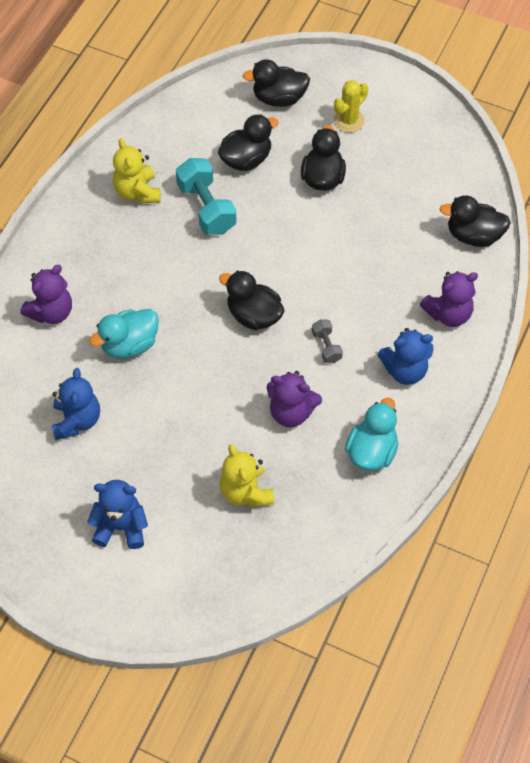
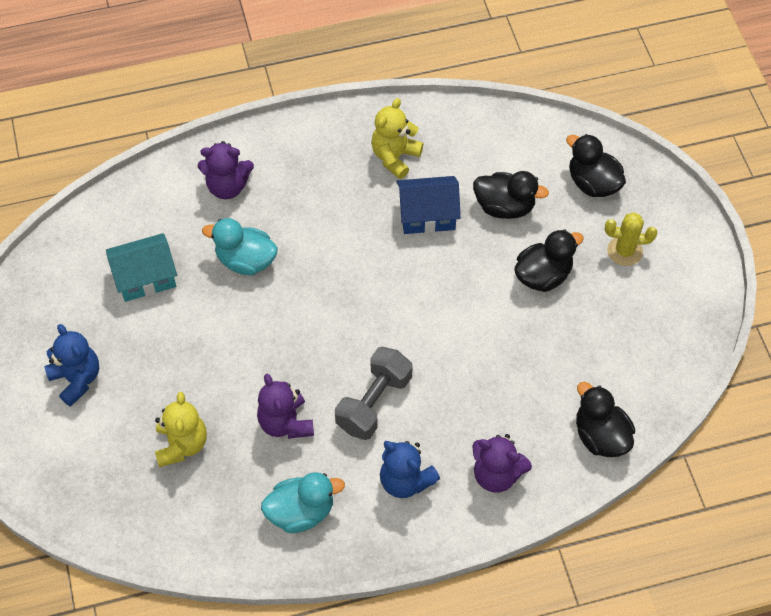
camera: 50 degrees right, 0 degrees up
(77, 420) = (145, 278): blue teddy bear -> turquoise house
(206, 208) = (427, 215): turquoise dumbbell -> blue house
(246, 492) = (182, 444): yellow teddy bear -> yellow teddy bear turned 150 degrees clockwise
(254, 315) = (354, 326): black duck -> none
(326, 346) = (374, 402): grey dumbbell -> grey dumbbell, size x1.93

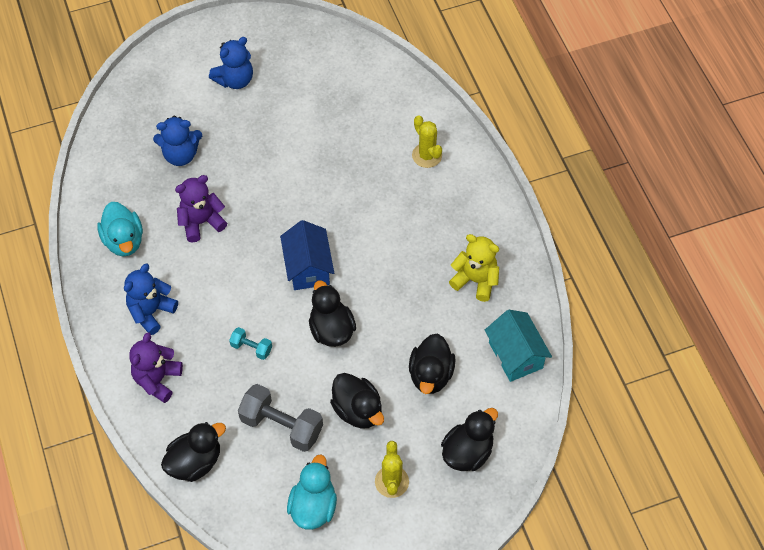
camera: 85 degrees right, 0 degrees up
(145, 278) = (330, 110): turquoise house -> turquoise house (515, 355)
(182, 444) = (180, 155): yellow teddy bear -> blue teddy bear
(227, 186) = (427, 155): purple teddy bear -> yellow cactus
(246, 261) = (352, 177): turquoise duck -> turquoise duck (313, 506)
(374, 402) = (221, 283): grey dumbbell -> grey dumbbell (281, 425)
(427, 215) = (414, 311): blue house -> blue house (308, 267)
(444, 294) = (331, 329): none -> black duck
(461, 374) = (251, 348): none -> turquoise dumbbell

